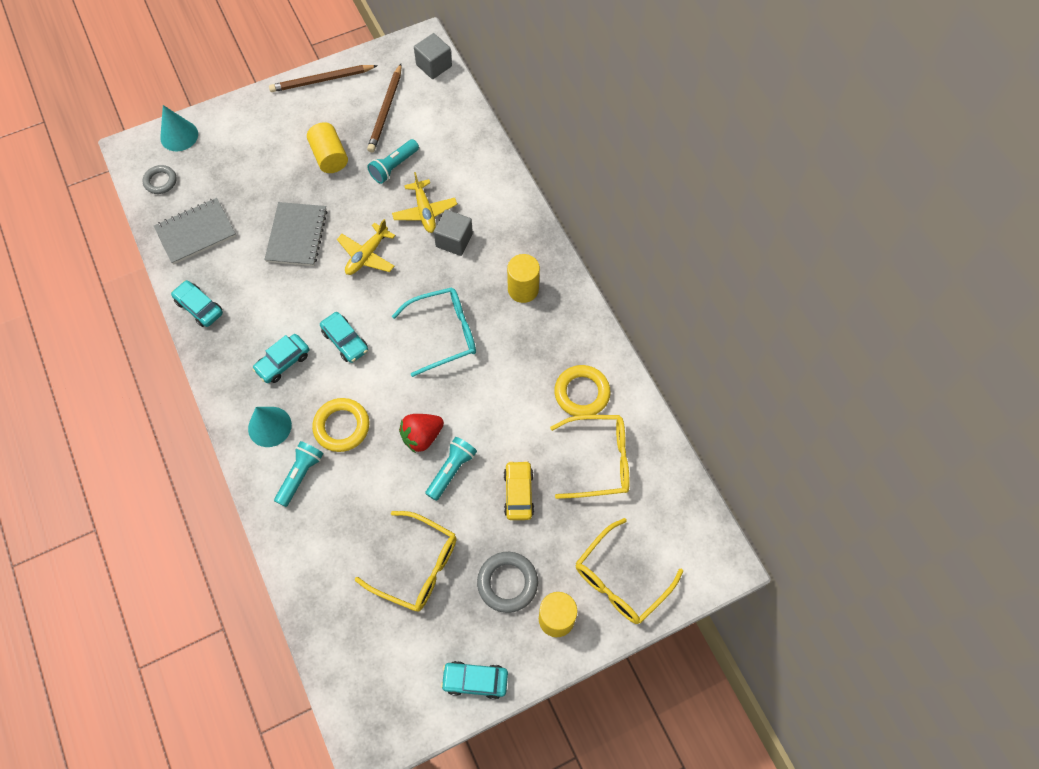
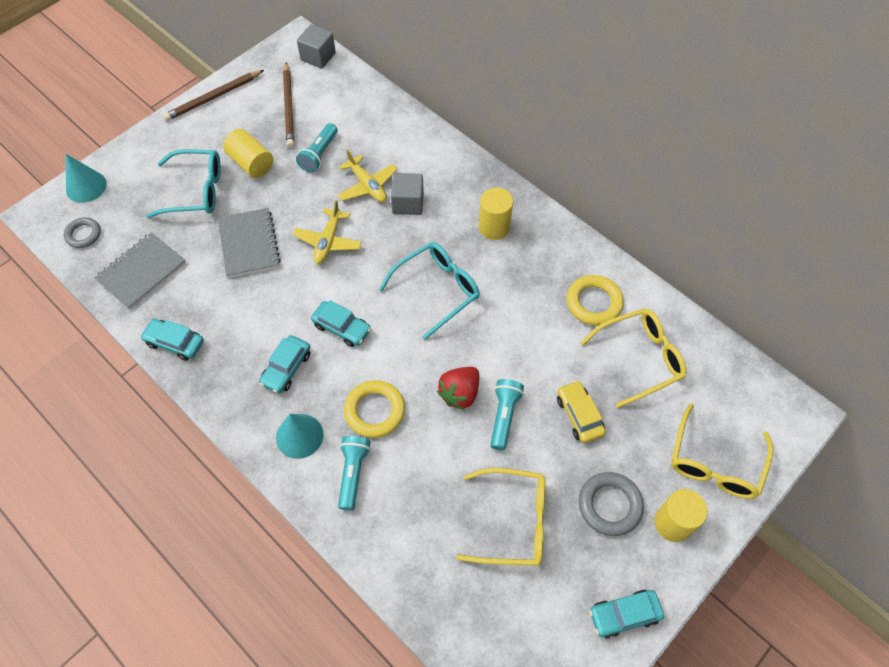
camera: 20 degrees left, 5 degrees down
(271, 169) = (196, 191): none -> turquoise glasses

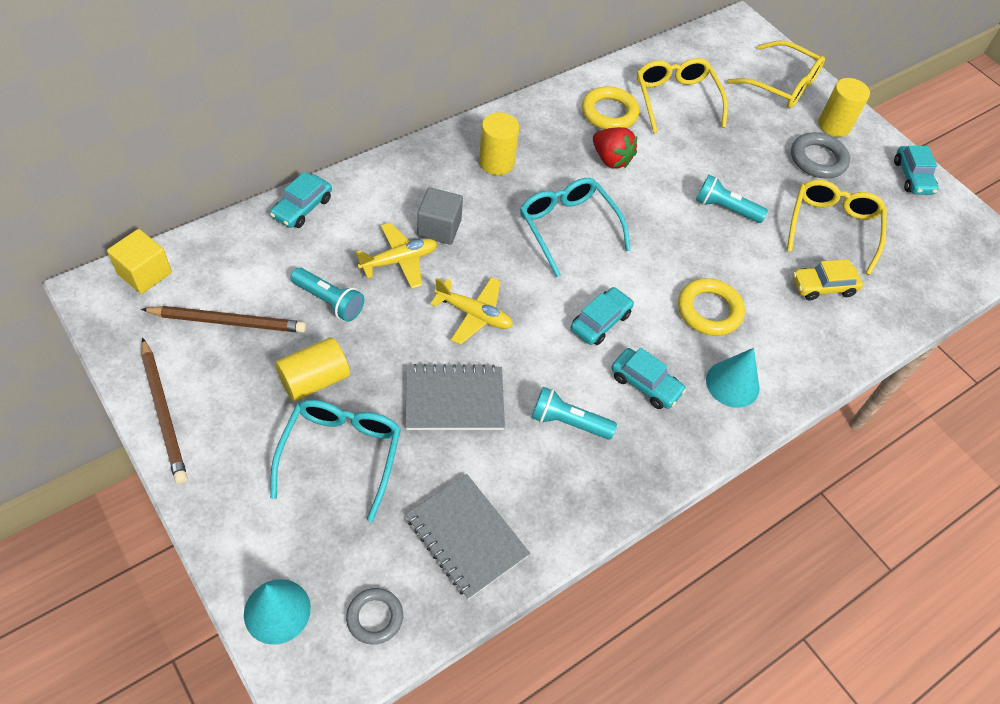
camera: 85 degrees left, 5 degrees down
(175, 343) = (590, 503): turquoise car -> turquoise car (302, 208)
(318, 56) = (145, 273): grey cube -> yellow cube
(353, 473) = (779, 342): turquoise flashlight -> turquoise flashlight (568, 422)
(460, 393) = (696, 236): red strawberry -> red strawberry (611, 159)
(579, 415) = (729, 155): yellow car -> yellow car (823, 287)

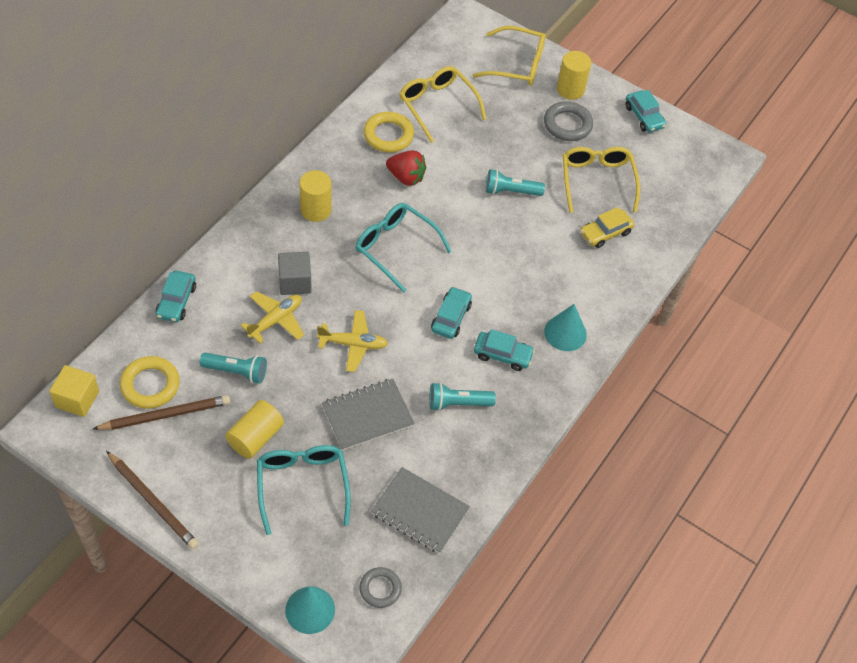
camera: 20 degrees left, 0 degrees up
(709, 310) = (528, 281): yellow ring -> yellow ring (150, 385)

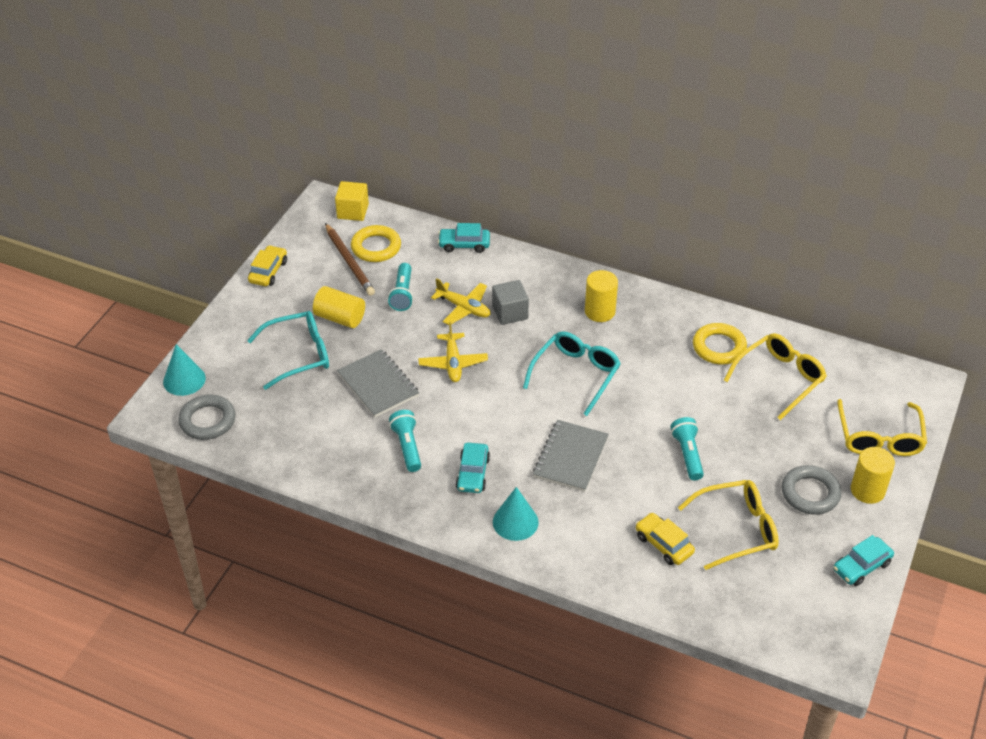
camera: 85 degrees right, 10 degrees down
(153, 502) = (268, 271): brown pencil -> yellow car
(380, 589) = (207, 421): grey ring -> grey ring, size x1.52
(406, 177) = (669, 369): red strawberry -> none
(420, 511) = (286, 436): grey notebook -> grey notebook (570, 457)
(451, 317) = (505, 428): turquoise car -> none

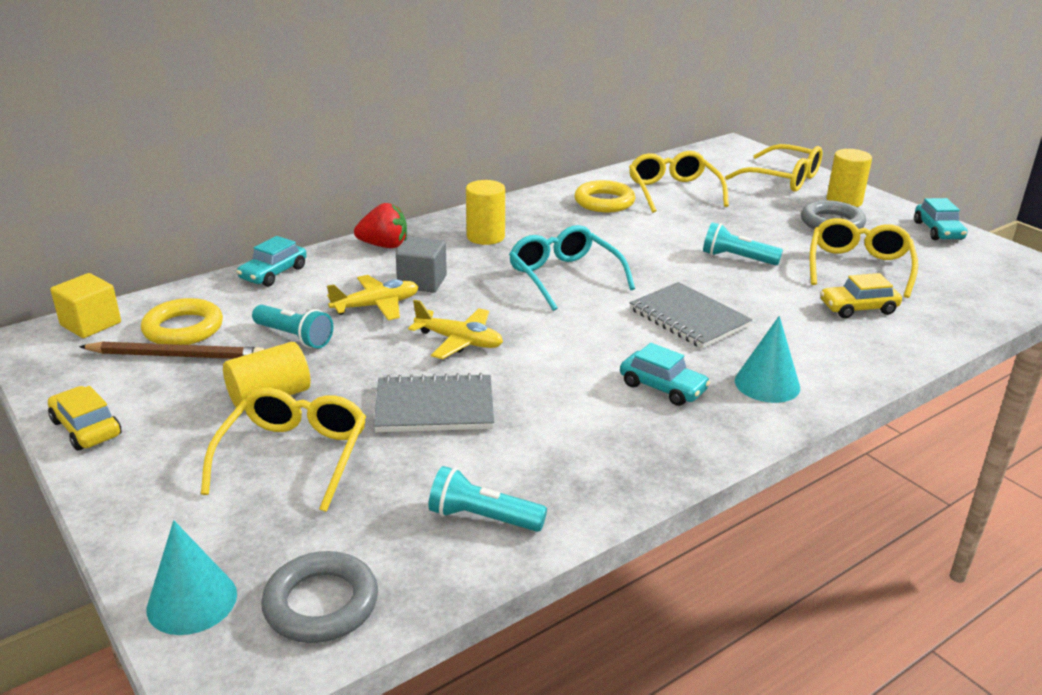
camera: 60 degrees left, 15 degrees down
(299, 355) = (294, 456): turquoise glasses -> yellow glasses
(407, 447) = (572, 421): turquoise flashlight -> turquoise flashlight (483, 518)
(542, 271) = (384, 246): none -> red strawberry

